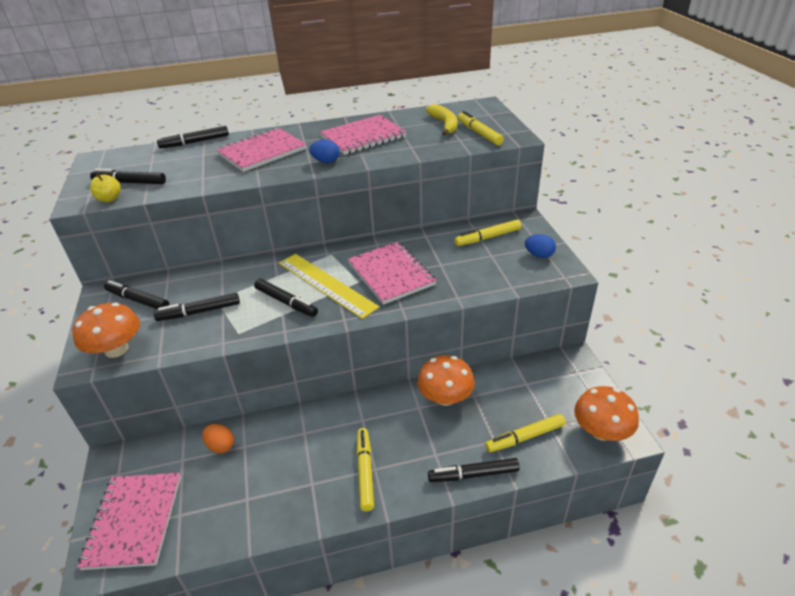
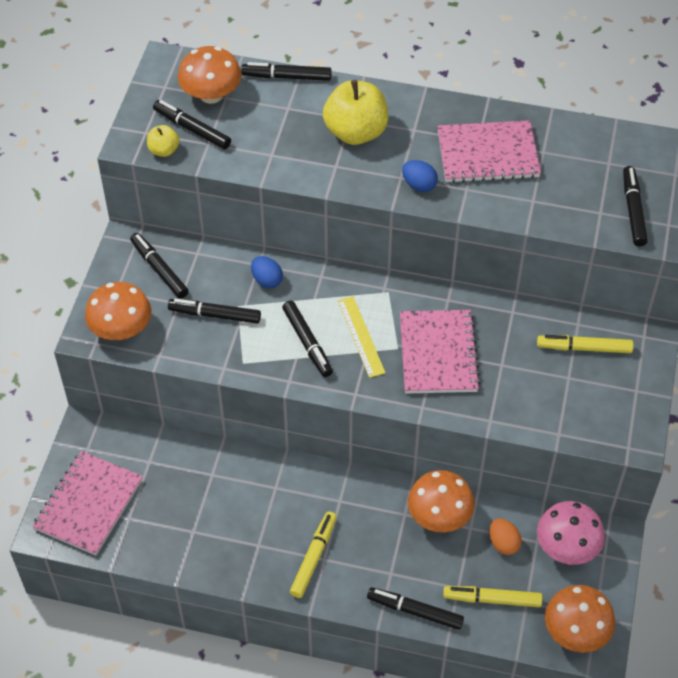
camera: 25 degrees right, 15 degrees up
(138, 164) = (211, 95): none -> orange mushroom
(221, 446) = (190, 463): orange egg -> orange egg (503, 543)
(262, 152) = (356, 132): pink notebook -> yellow apple
(326, 284) = (361, 336): yellow ruler -> yellow ruler, size x0.63
(444, 124) = (603, 172): yellow banana -> none
(479, 133) = (633, 210): yellow marker -> black marker
(539, 255) = (624, 403): blue egg -> blue egg (267, 280)
(549, 378) = (567, 547): none -> pink mushroom

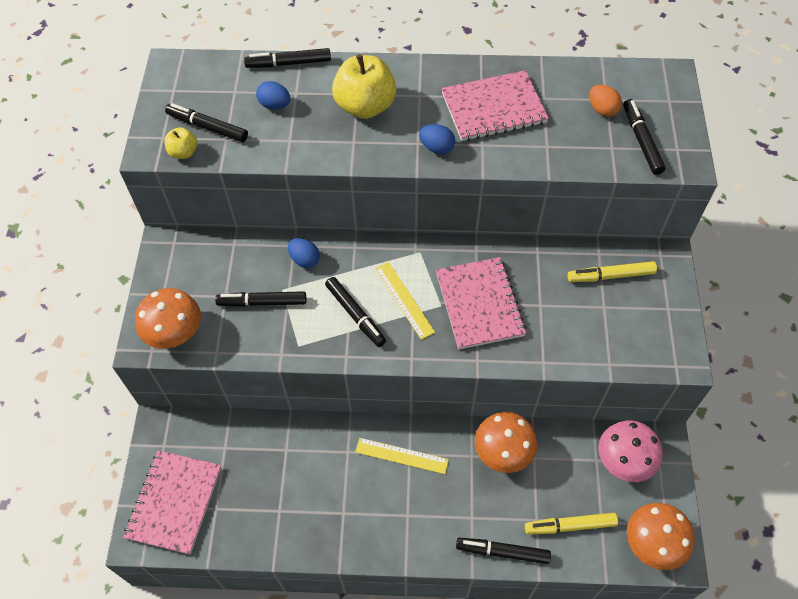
camera: 10 degrees left, 5 degrees up
(159, 269) = (201, 266): black marker -> none
(211, 95) = (220, 91): orange mushroom -> none
(264, 117) = (275, 105): none -> blue egg
(313, 557) = (397, 515): yellow marker -> none
(331, 501) = (401, 456): none -> yellow ruler
(503, 543) = (567, 467): orange egg -> orange egg (602, 110)

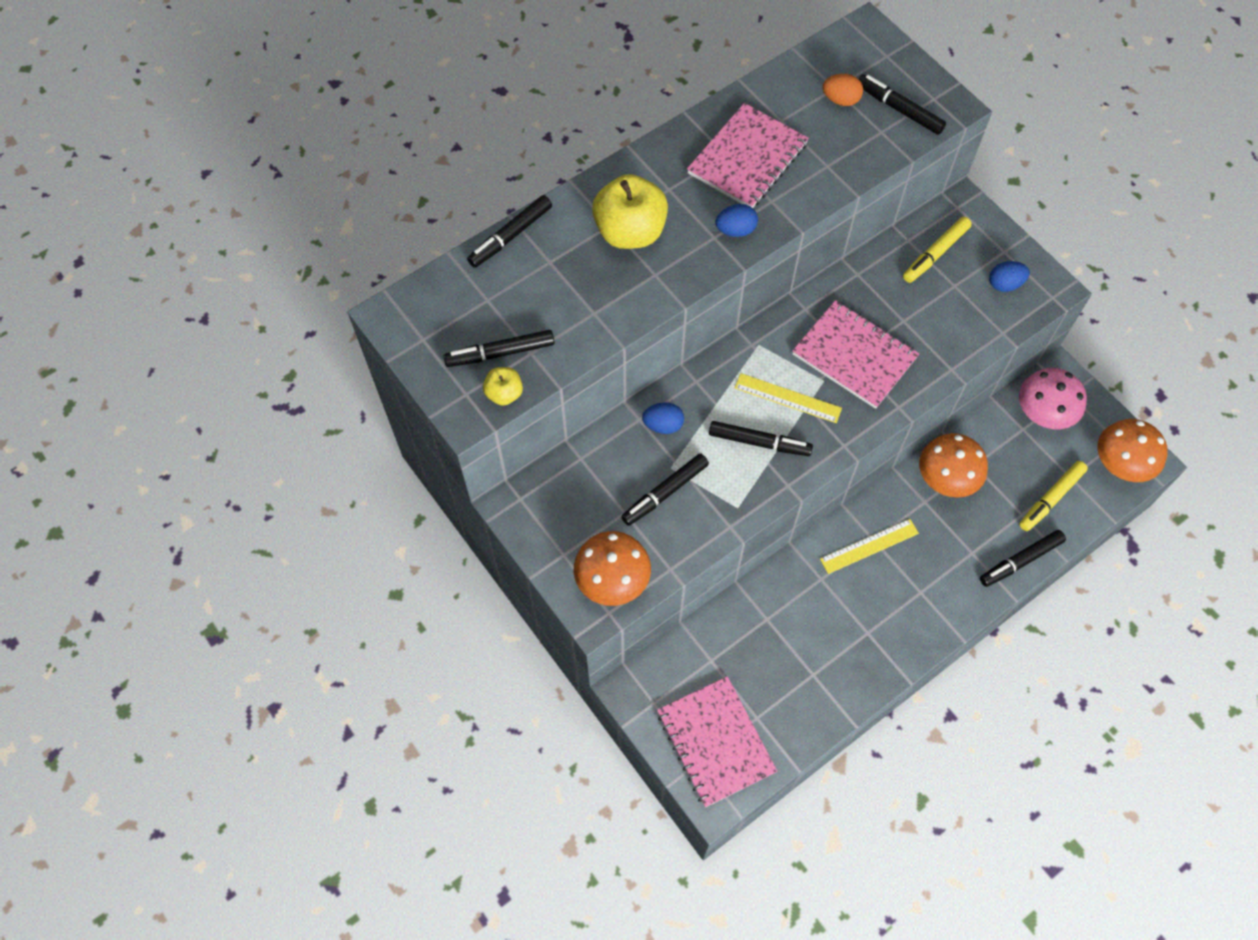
camera: 40 degrees left, 5 degrees up
(275, 105) = (542, 287): blue egg -> blue egg (1004, 284)

